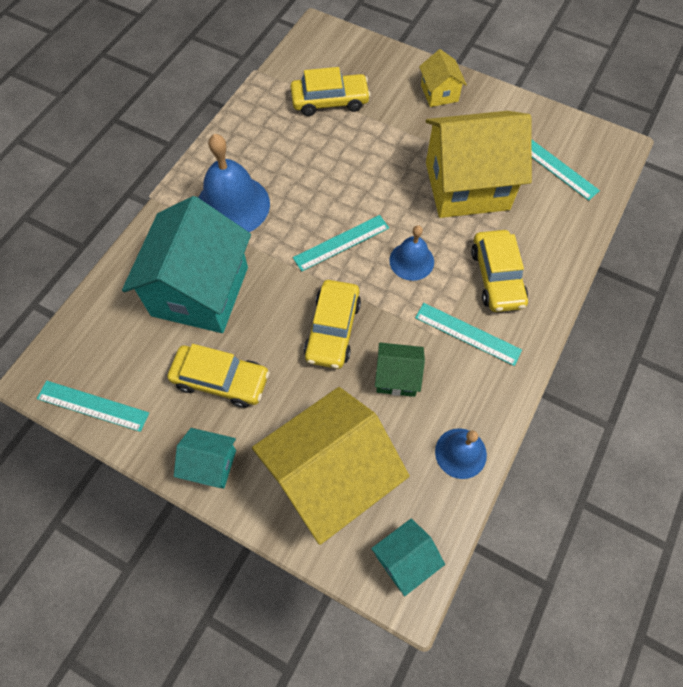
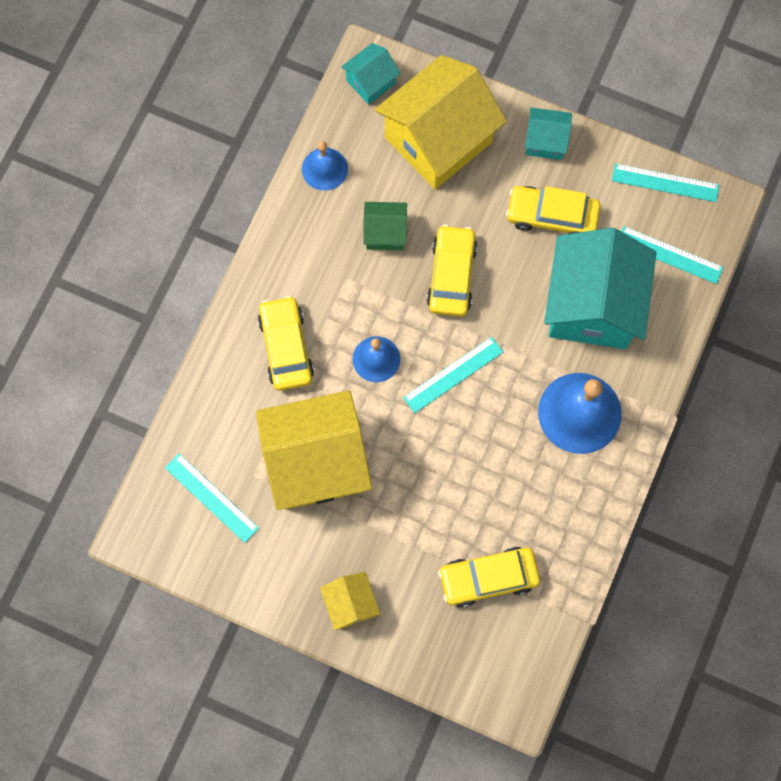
camera: 175 degrees right, 10 degrees up
(467, 333) = (317, 282): turquoise ruler -> turquoise ruler (669, 255)

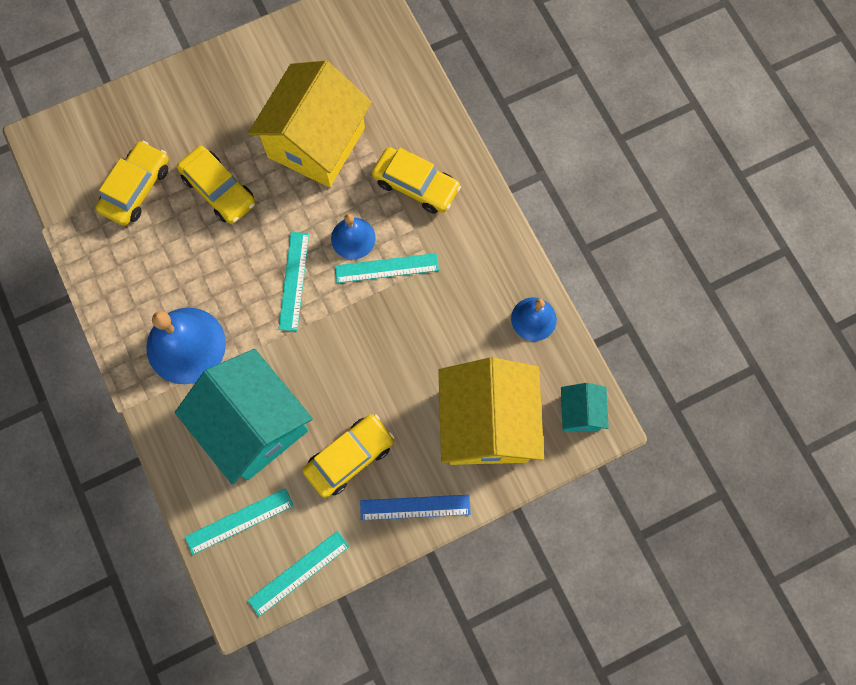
camera: 130 degrees right, 0 degrees up
(211, 498) = (352, 60): turquoise ruler -> turquoise ruler (386, 268)
(350, 603) = (203, 91): yellow house -> none
(385, 233) = (444, 321): green house -> none
(451, 275) = (368, 342): yellow car -> yellow car (219, 190)
(545, 141) = (415, 507): turquoise house -> blue ruler

